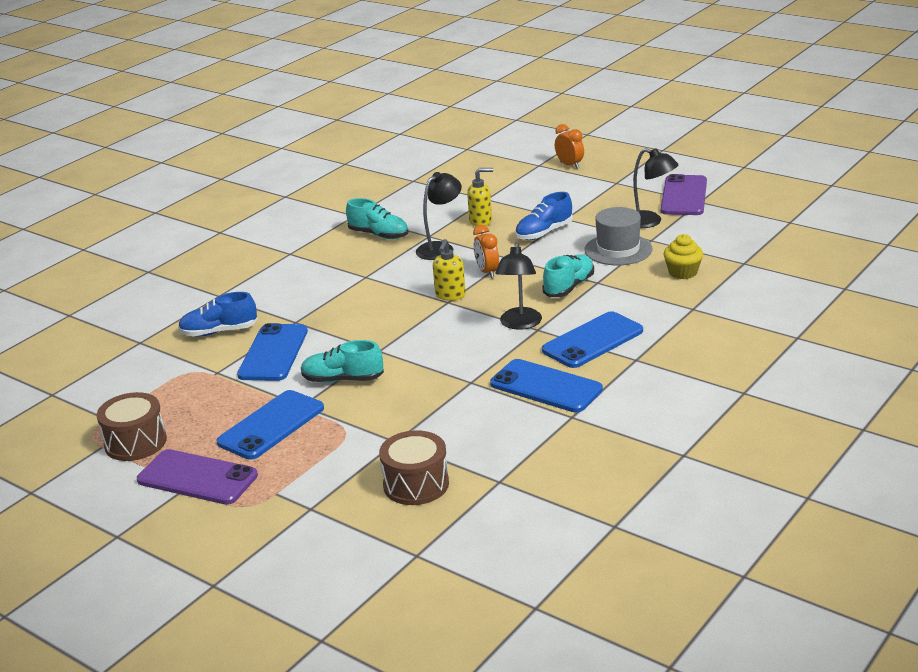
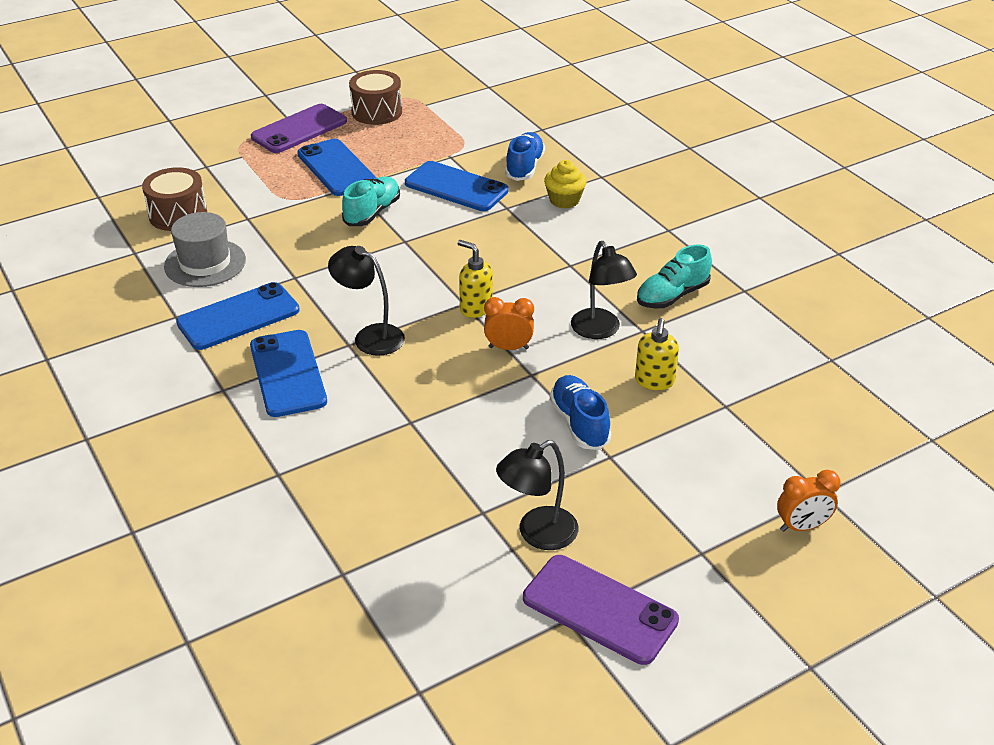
camera: 110 degrees right, 10 degrees up
(569, 287) = (419, 396): turquoise shoe -> none
(618, 250) = (479, 471): grey hat -> grey hat (205, 263)
(683, 272) = (368, 504): yellow cupcake -> yellow cupcake (564, 200)

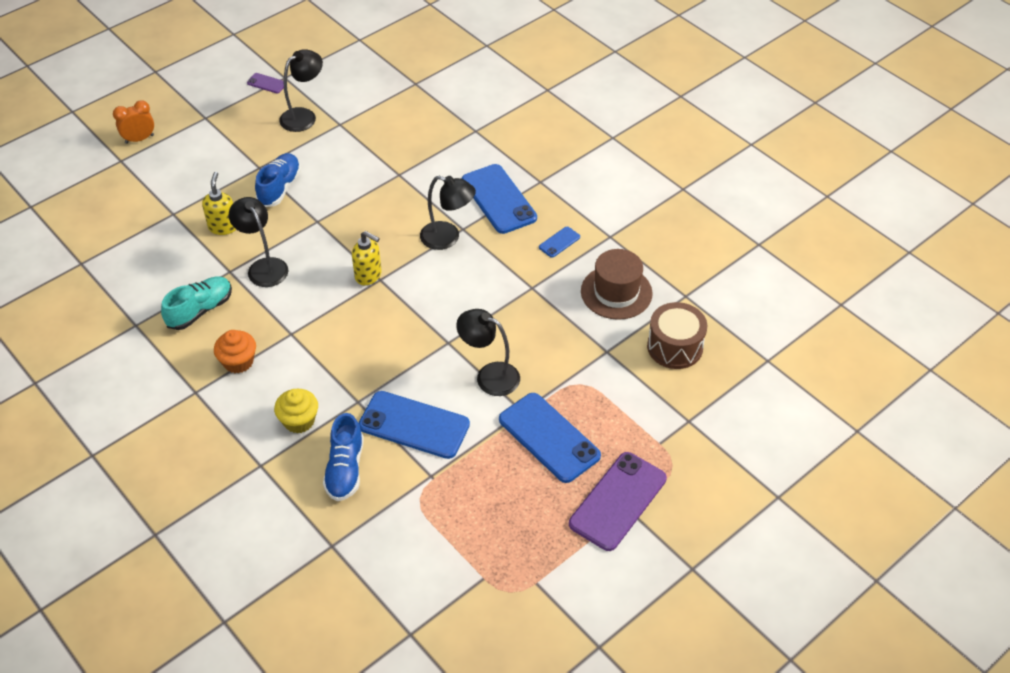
camera: 170 degrees right, 10 degrees up
(205, 263) = (616, 292): grey hat -> brown hat
(238, 317) = (559, 242): blue phone -> blue phone, size x0.45
(372, 212) = (489, 375): turquoise shoe -> black lamp
(377, 112) = (539, 551): brown drum -> none
(508, 348) = (336, 241): orange clock -> none
(579, 423) = (279, 188): blue shoe -> blue shoe turned 135 degrees counterclockwise
(599, 609) = (266, 83): purple phone -> purple phone, size x0.45
(625, 248) = (238, 362): none -> orange cupcake

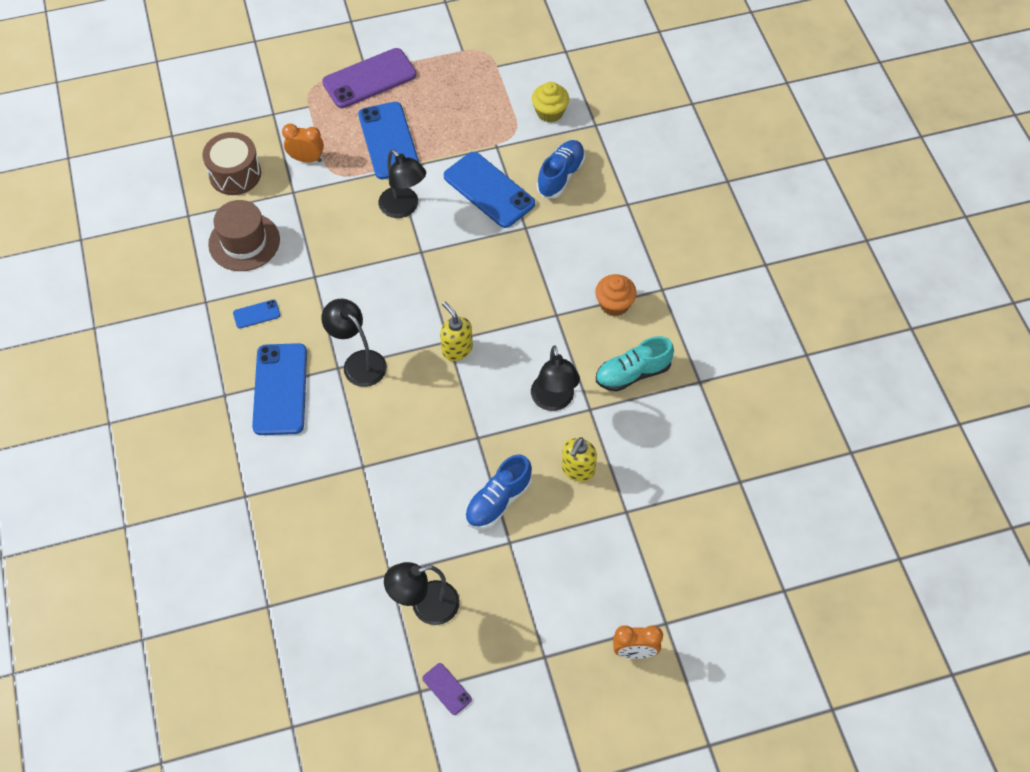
camera: 155 degrees left, 10 degrees up
(299, 421) = (581, 229): yellow cupcake -> yellow cupcake (549, 112)
(618, 387) = (306, 159): none -> orange clock

